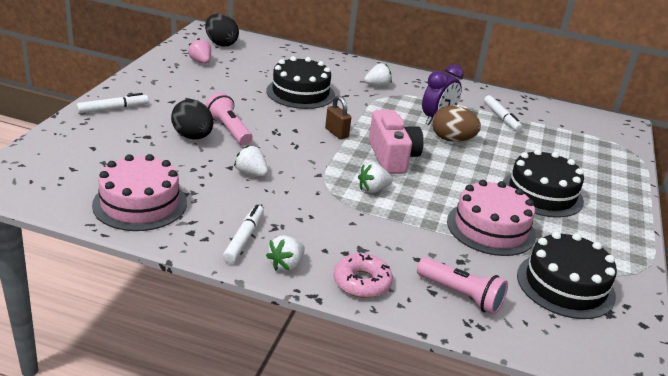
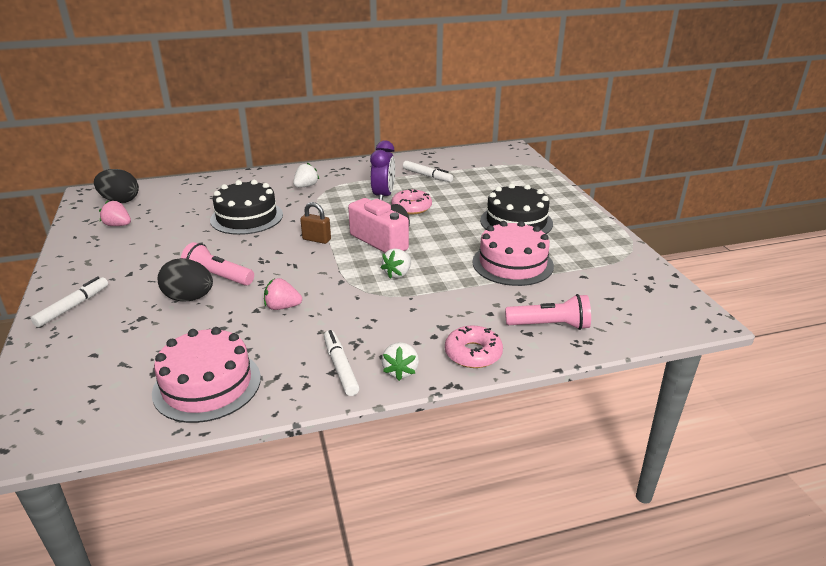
camera: 30 degrees left, 0 degrees up
(251, 174) = (282, 307): white strawberry -> pink strawberry
(452, 140) = (411, 207): brown egg -> pink donut
(565, 285) = (603, 282): black cake -> none

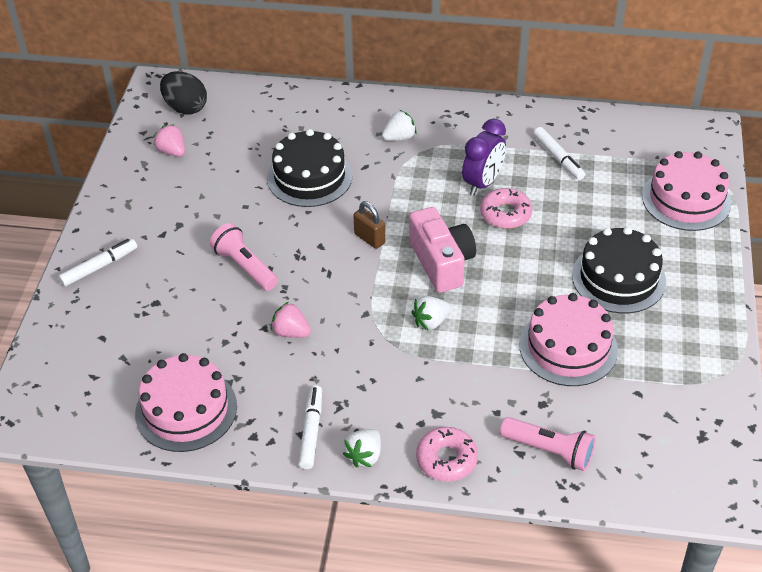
camera: 25 degrees right, 15 degrees up
(189, 298) = (207, 290): black egg -> none
(526, 178) = (686, 199): none -> pink cake

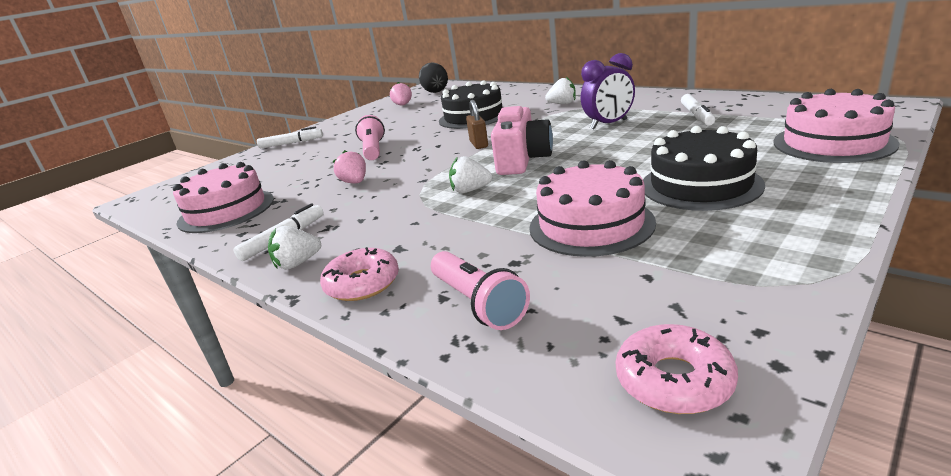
camera: 35 degrees right, 20 degrees down
(505, 214) = (612, 140): pink donut -> pink donut (674, 380)

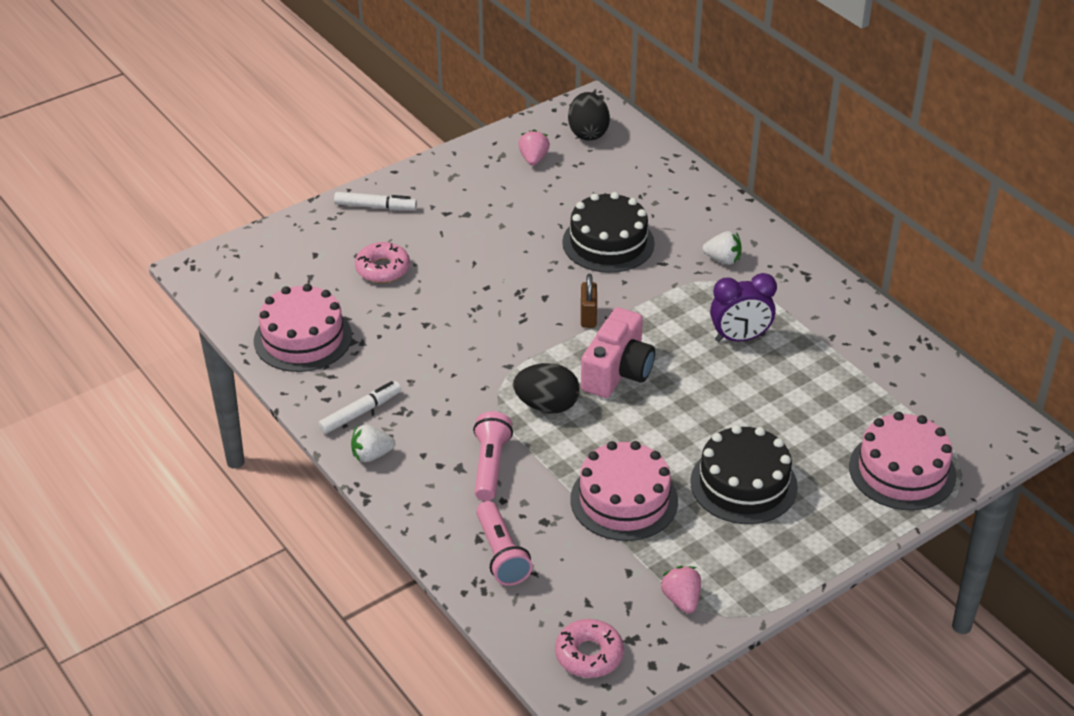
camera: 10 degrees right, 15 degrees up
(355, 182) = (439, 340): pink strawberry -> pink strawberry (681, 600)
(362, 283) = (422, 501): pink donut -> pink donut (382, 269)
(373, 150) = (471, 274): pink flashlight -> pink flashlight (490, 465)
(470, 190) = (547, 406): white strawberry -> black egg
(697, 115) = (836, 362): white marker -> none

